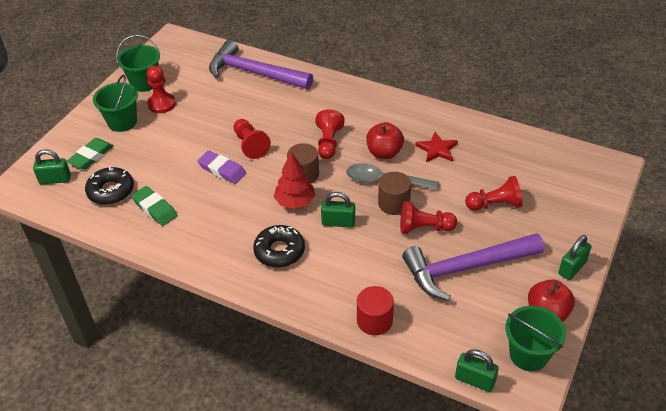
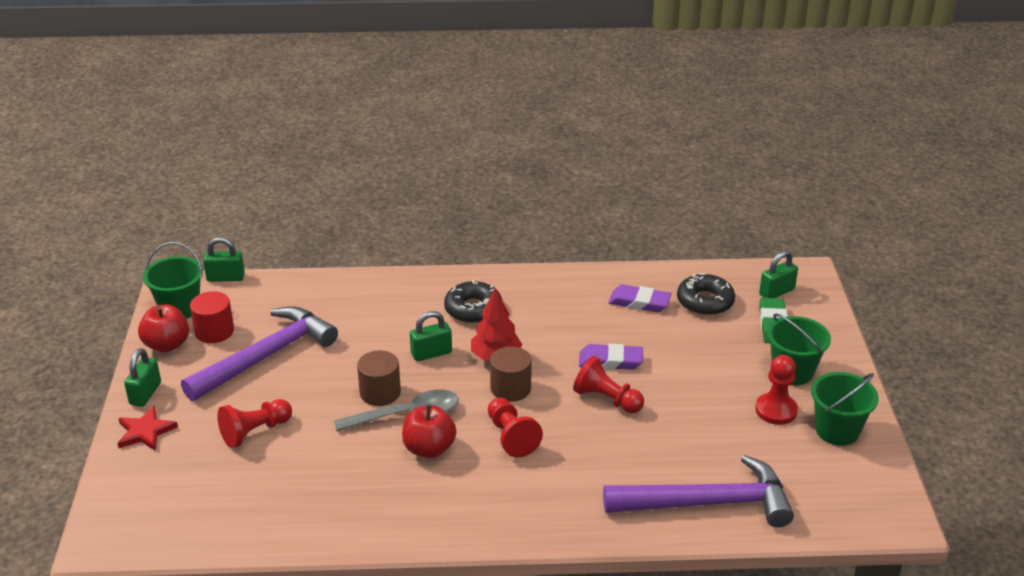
camera: 150 degrees right, 10 degrees down
(155, 208) = (639, 302): green eraser -> purple eraser
(374, 320) = (339, 288): red cylinder -> red cylinder (214, 331)
(424, 228) = (330, 379): red pawn -> none
(437, 149) = (360, 478): red star -> red star (145, 431)

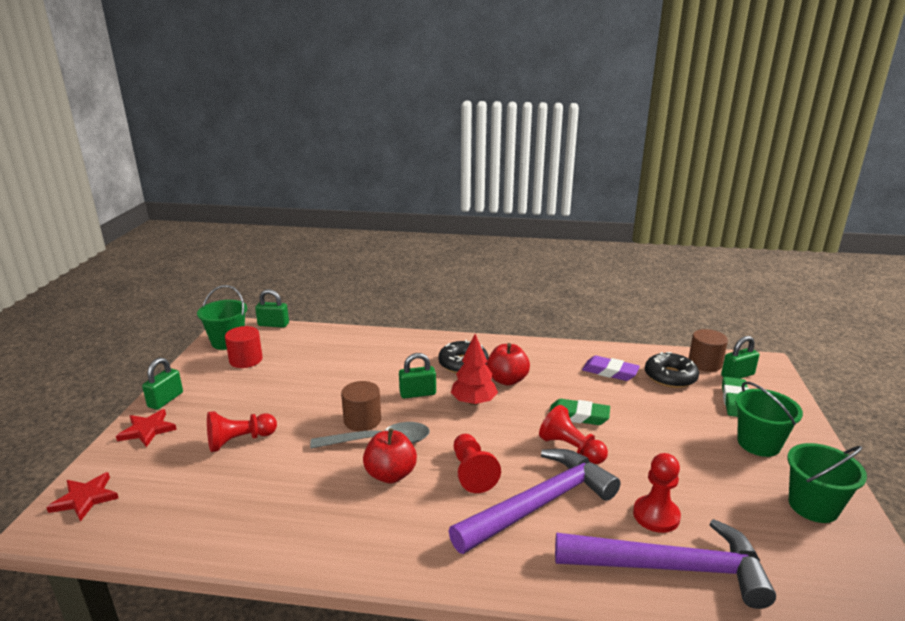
camera: 10 degrees right, 10 degrees down
(123, 512) = (85, 498): none -> red star
(167, 345) = (204, 366): red apple -> red apple (507, 380)
(266, 356) = (278, 382): purple hammer -> purple hammer (539, 504)
(510, 388) = (481, 429): brown cylinder -> brown cylinder (705, 363)
(610, 361) = (578, 416): purple eraser -> green eraser
(776, 410) = (744, 478): red pawn -> red pawn (656, 515)

